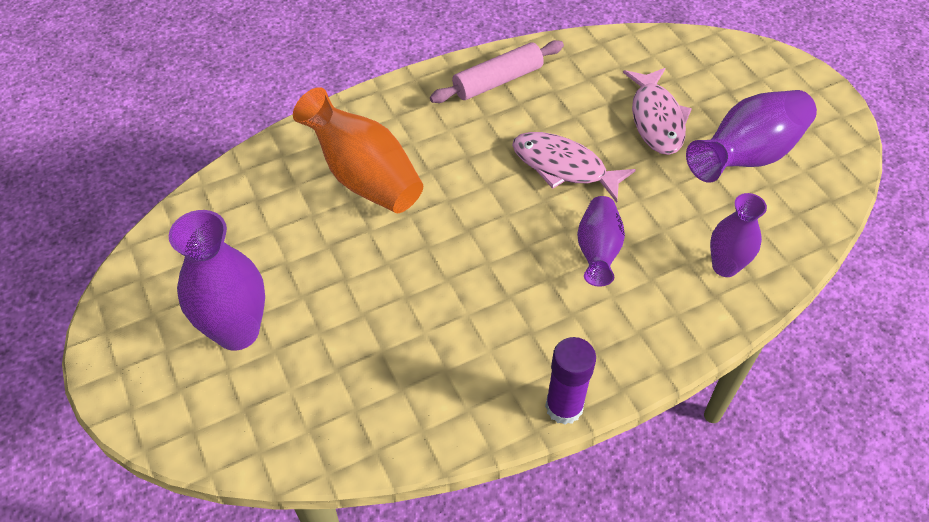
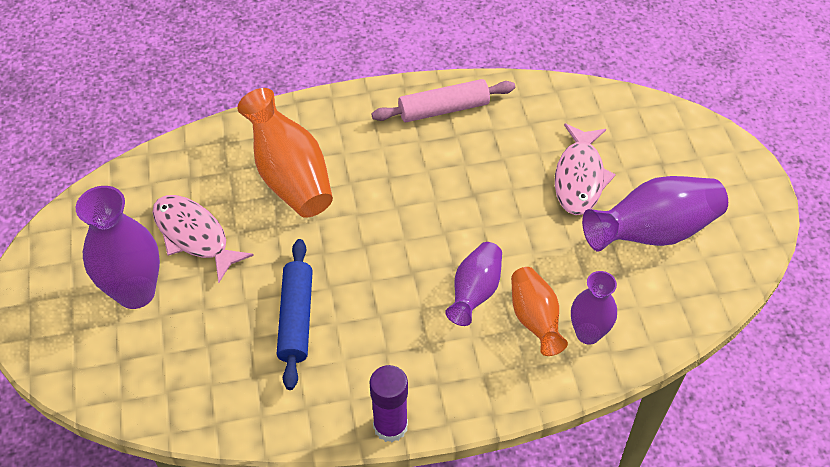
camera: 15 degrees right, 0 degrees up
(423, 319) = (296, 319): none -> blue rolling pin
(564, 167) = (474, 206): pink fish -> pink fish (194, 236)
(667, 264) = (535, 319): none -> orange vase

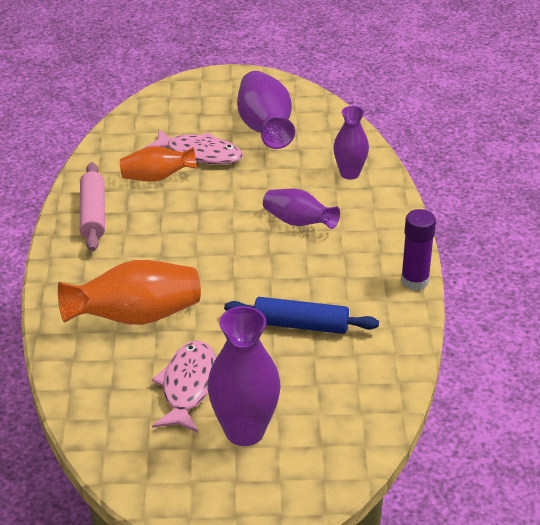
camera: 80 degrees left, 15 degrees down
(194, 236) = (188, 386): pink fish -> pink fish turned 135 degrees clockwise
(535, 319) = (331, 196): orange vase -> orange vase (157, 177)

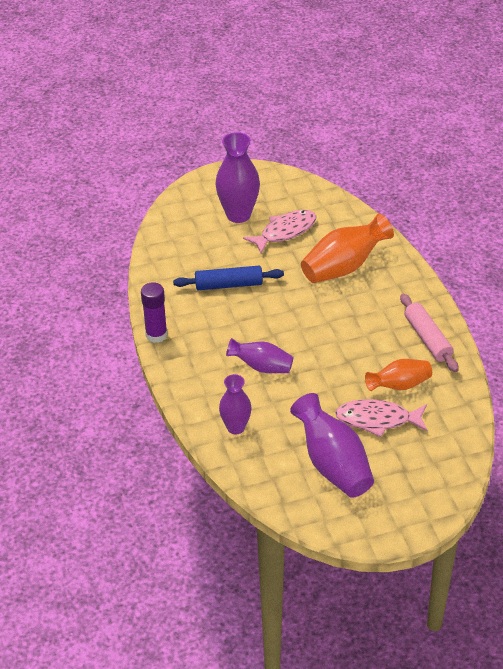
camera: 165 degrees right, 5 degrees up
(188, 386) = (285, 232): pink fish -> pink fish turned 120 degrees counterclockwise

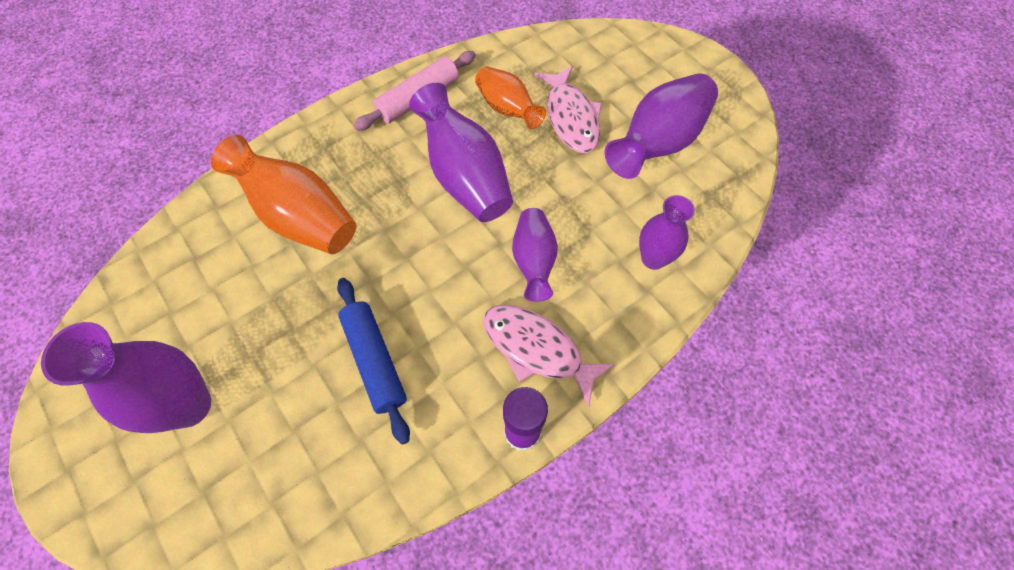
camera: 110 degrees left, 20 degrees up
(285, 232) = (227, 317): pink fish -> pink fish (537, 349)
(345, 349) = (465, 176): none -> purple vase

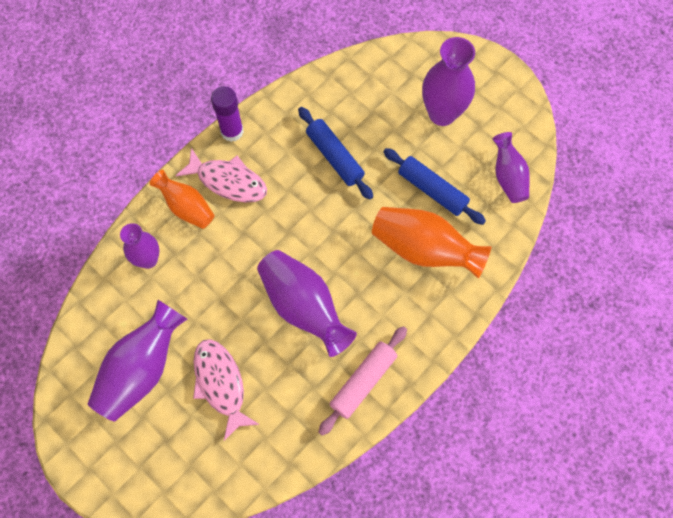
camera: 170 degrees right, 5 degrees up
(257, 289) = (432, 190): none -> blue rolling pin
(507, 109) = (279, 384): orange vase -> orange vase (186, 207)
(534, 261) = (238, 243): purple vase -> purple vase (508, 176)

